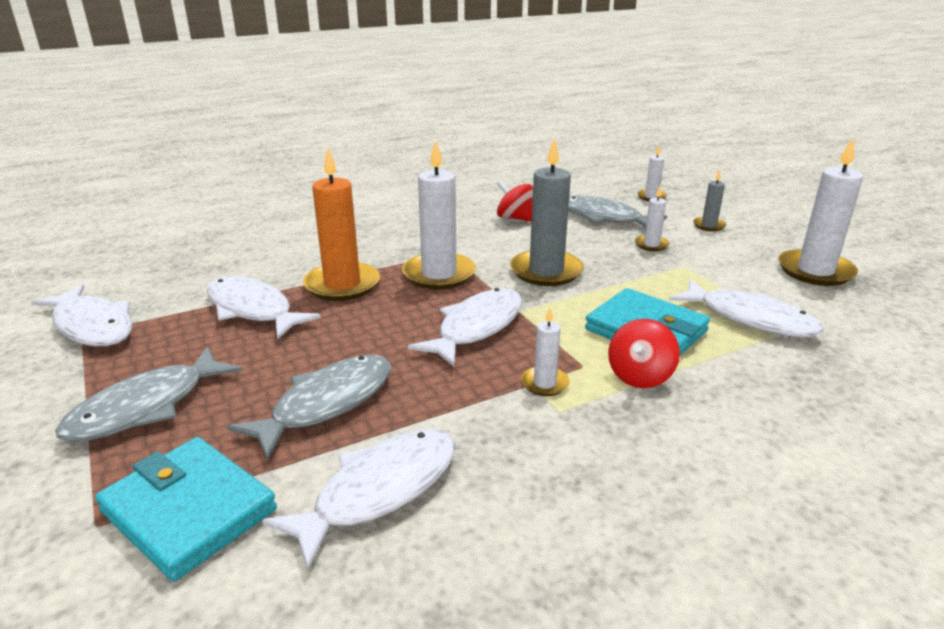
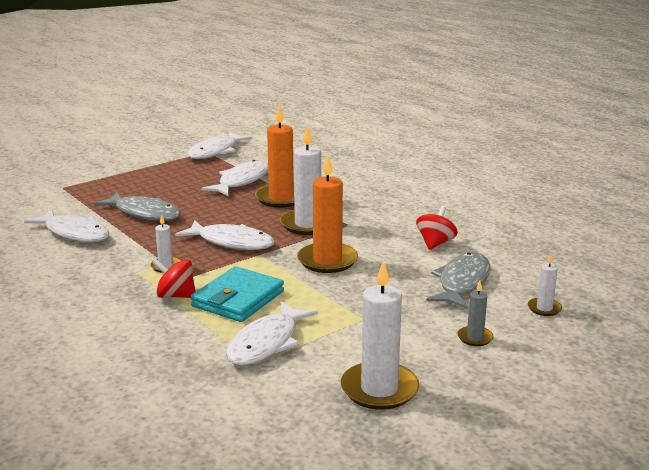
camera: 80 degrees right, 5 degrees down
(146, 407) = (141, 178): grey fish -> none
(189, 510) = (68, 200): turquoise wallet -> none
(546, 271) = (327, 261): grey candle -> orange candle
(651, 245) = (405, 305): white candle -> none

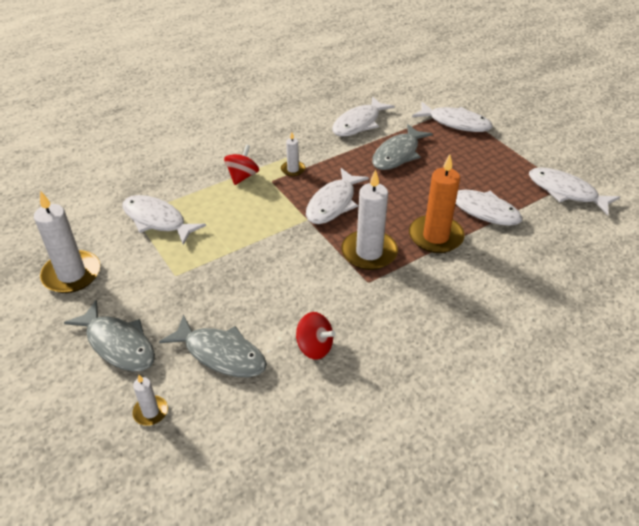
camera: 95 degrees right, 20 degrees up
(90, 187) = (455, 123): none -> white fish
(238, 299) = (228, 207): turquoise wallet -> none
(327, 261) = (287, 261): orange candle -> none
(475, 338) = (118, 344): grey candle -> grey fish

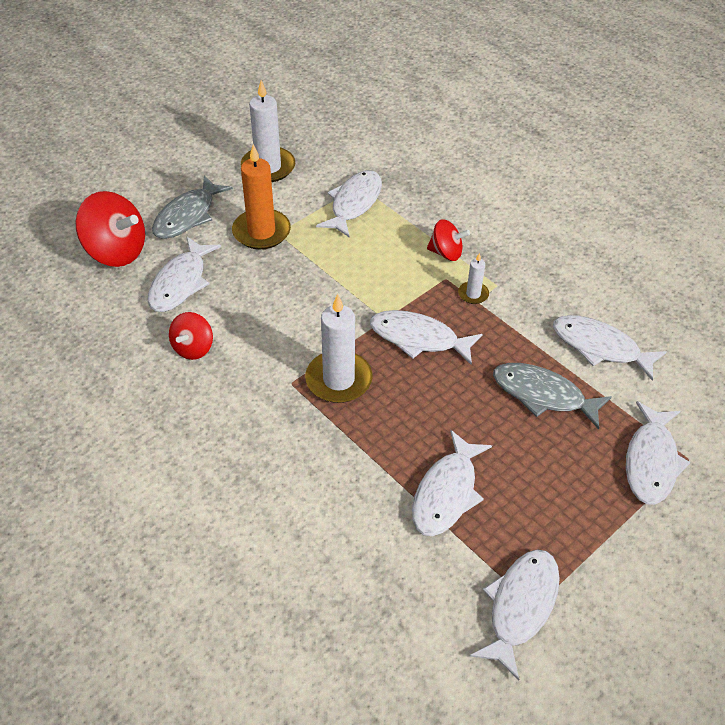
camera: 80 degrees right, 5 degrees up
(150, 412) = (116, 251): white candle -> red spinning top
(221, 354) = (180, 283): grey fish -> white fish
(435, 236) = (380, 443): orange candle -> orange candle (261, 232)

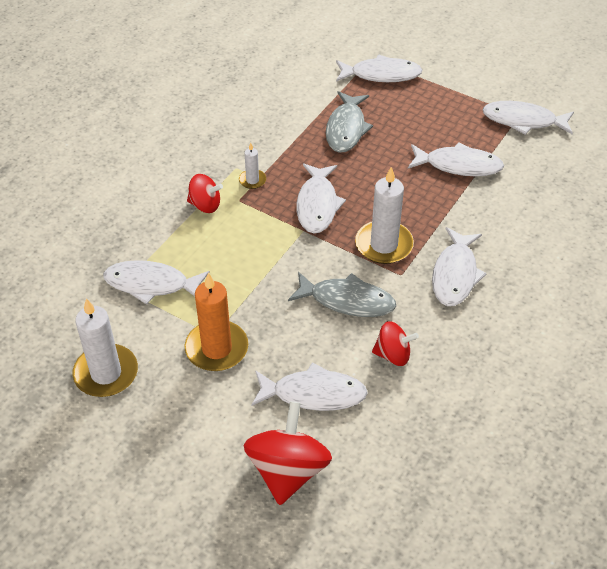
camera: 105 degrees left, 0 degrees up
(188, 216) = (209, 423): grey fish -> grey fish (347, 301)
(446, 253) = (205, 205): red spinning top -> red spinning top turned 105 degrees clockwise
(600, 347) = (285, 104): white fish -> white fish (455, 274)

